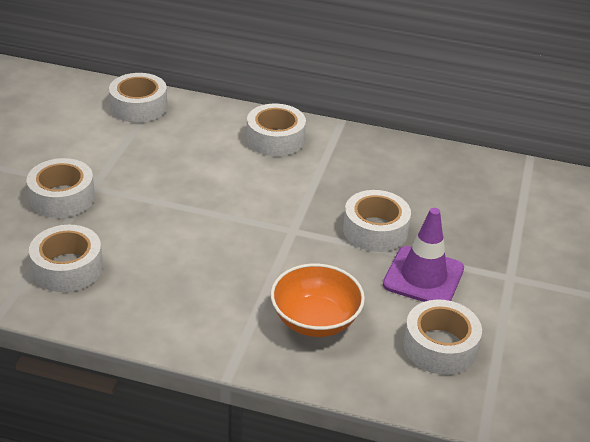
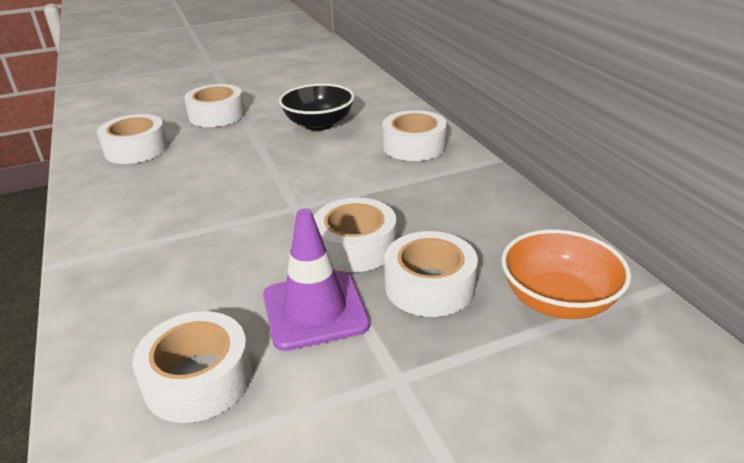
camera: 55 degrees right, 5 degrees down
(139, 106) = (363, 91): white tape -> white tape (430, 286)
(170, 158) = (319, 124): none -> black bowl
(315, 320) = (170, 276): orange bowl -> orange bowl (558, 300)

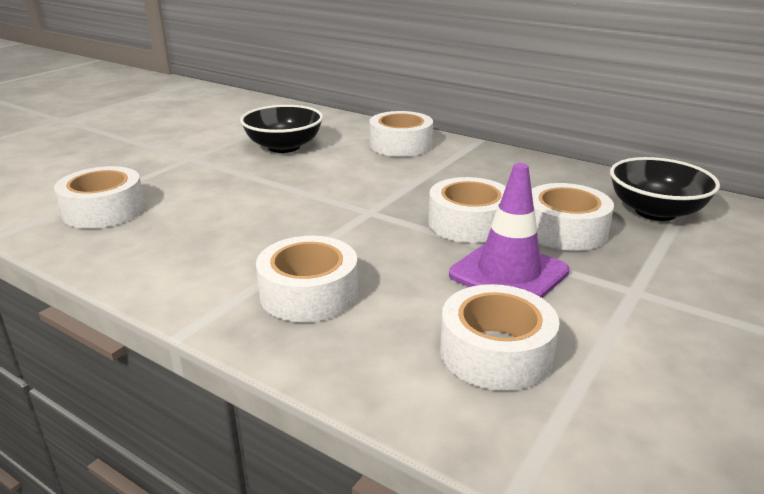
camera: 35 degrees left, 5 degrees down
(217, 115) = (155, 161): white tape -> white tape (309, 293)
(558, 300) = (655, 211): orange bowl -> black bowl

